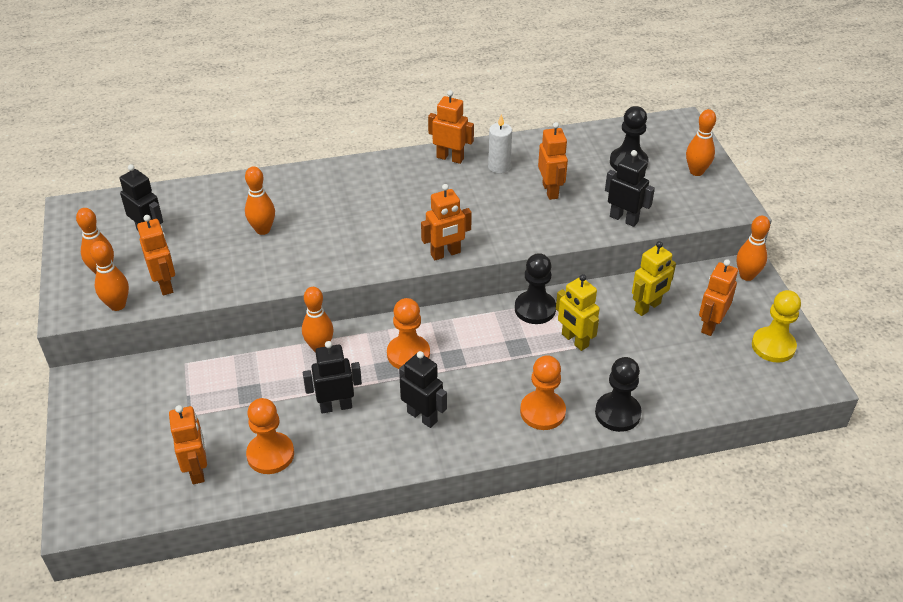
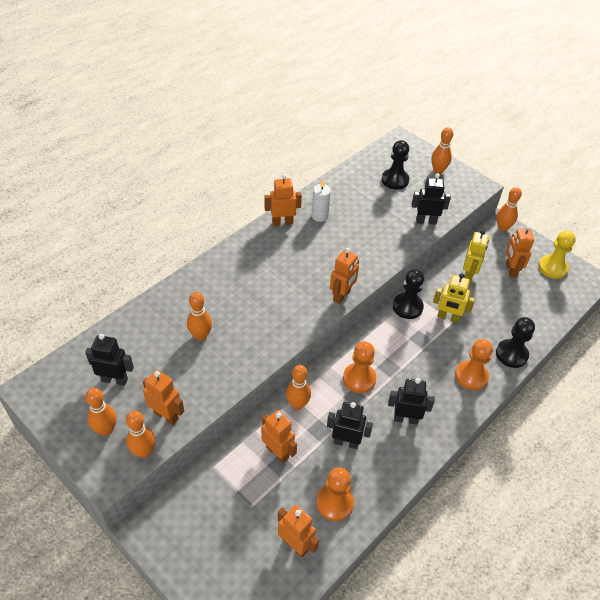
camera: 35 degrees left, 5 degrees up
(336, 406) = (346, 442): black robot -> black robot turned 60 degrees clockwise
(550, 191) = (366, 220): orange robot -> orange robot (277, 452)

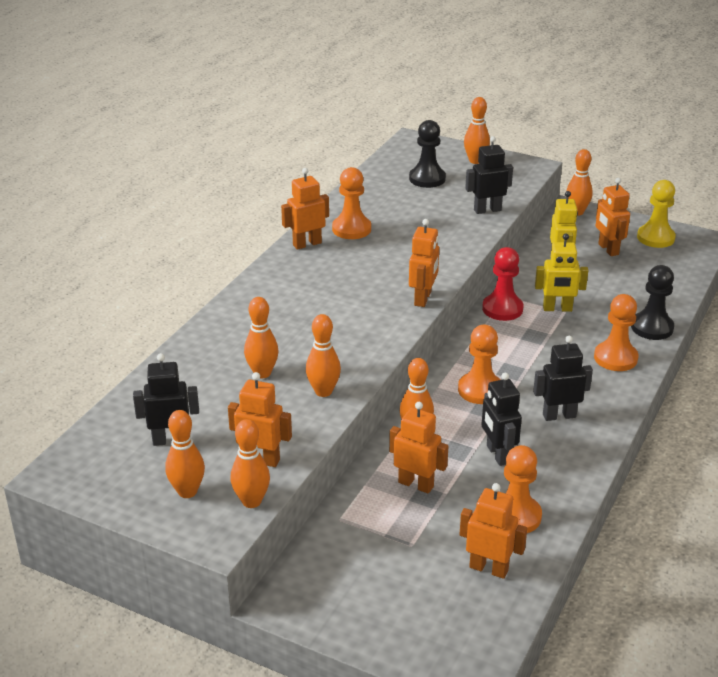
camera: 15 degrees left, 15 degrees down
(235, 364) = (323, 391): none -> orange bowling pin
(319, 216) = (351, 229): white candle -> orange pawn
(346, 442) = (497, 454): black robot -> black robot turned 105 degrees counterclockwise
(407, 307) = (502, 309): black pawn -> red pawn

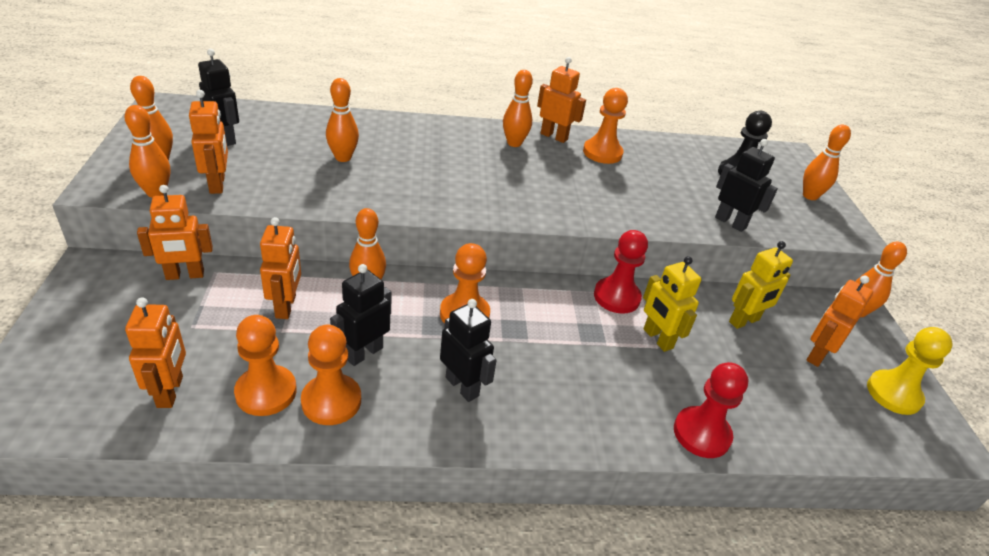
camera: 55 degrees right, 5 degrees up
(323, 391) = (336, 193): orange bowling pin -> orange bowling pin (514, 143)
(423, 298) = (530, 216): orange robot -> orange robot (185, 275)
(615, 358) = (609, 412): orange pawn -> orange pawn (331, 401)
(652, 327) = (701, 434): black pawn -> red pawn

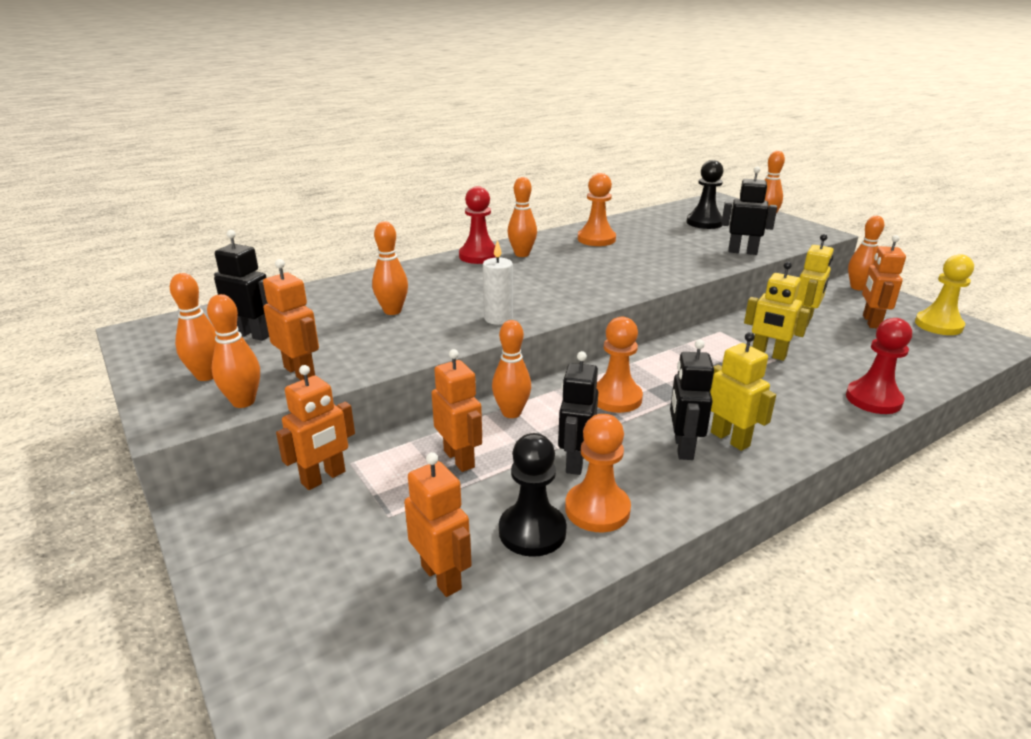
camera: 25 degrees left, 10 degrees down
(266, 392) = (532, 531): orange pawn -> black pawn
(412, 199) = (498, 318): none -> white candle
(462, 386) = (683, 448): black robot -> black robot turned 105 degrees counterclockwise
(512, 400) = (730, 439): none -> yellow robot
(554, 136) = (545, 240): orange robot -> none
(616, 297) = (706, 340): red pawn -> red pawn (479, 256)

